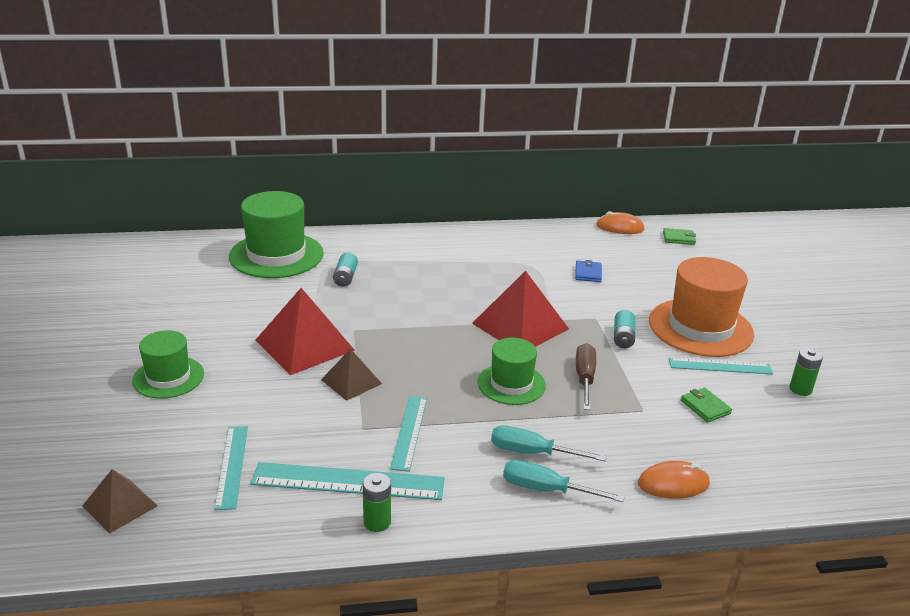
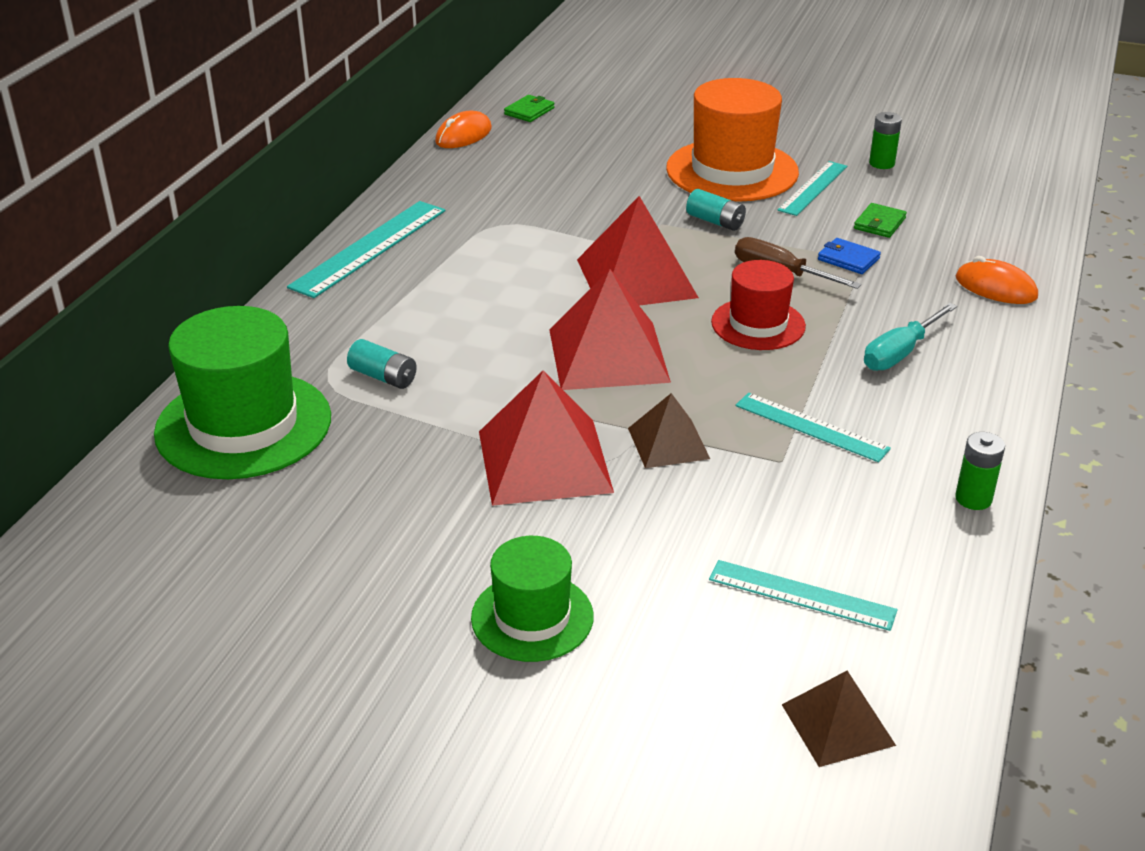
camera: 60 degrees left, 5 degrees up
(348, 481) = (886, 501): turquoise ruler -> turquoise ruler (369, 248)
(425, 338) = (608, 355): none -> red pyramid
(511, 384) = (758, 324): green hat -> red hat
(545, 489) = (968, 365): turquoise screwdriver -> none
(588, 273) = (554, 193): blue wallet -> blue wallet (848, 259)
(673, 484) = (995, 288): orange mouse -> orange mouse turned 75 degrees counterclockwise
(705, 407) = (879, 223): green wallet -> green wallet turned 60 degrees counterclockwise

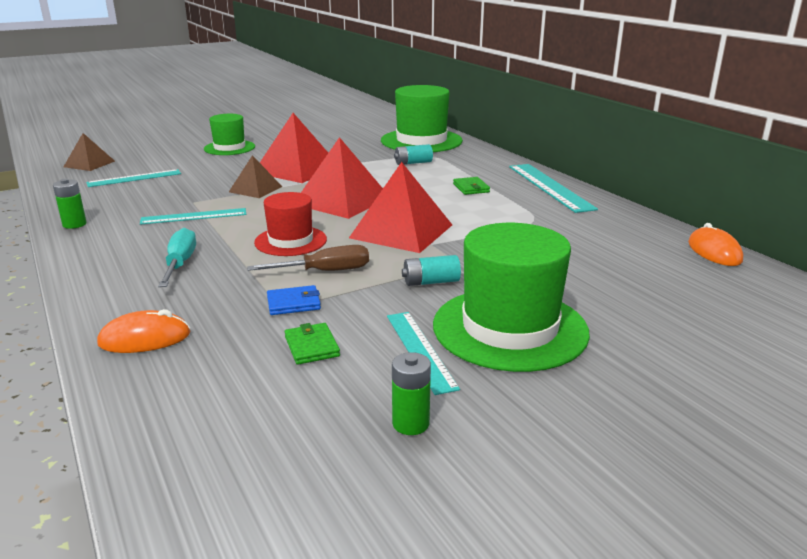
camera: 130 degrees right, 10 degrees down
(529, 111) = (755, 291): green wallet -> green wallet (471, 188)
(732, 171) = (510, 328): orange hat -> green hat

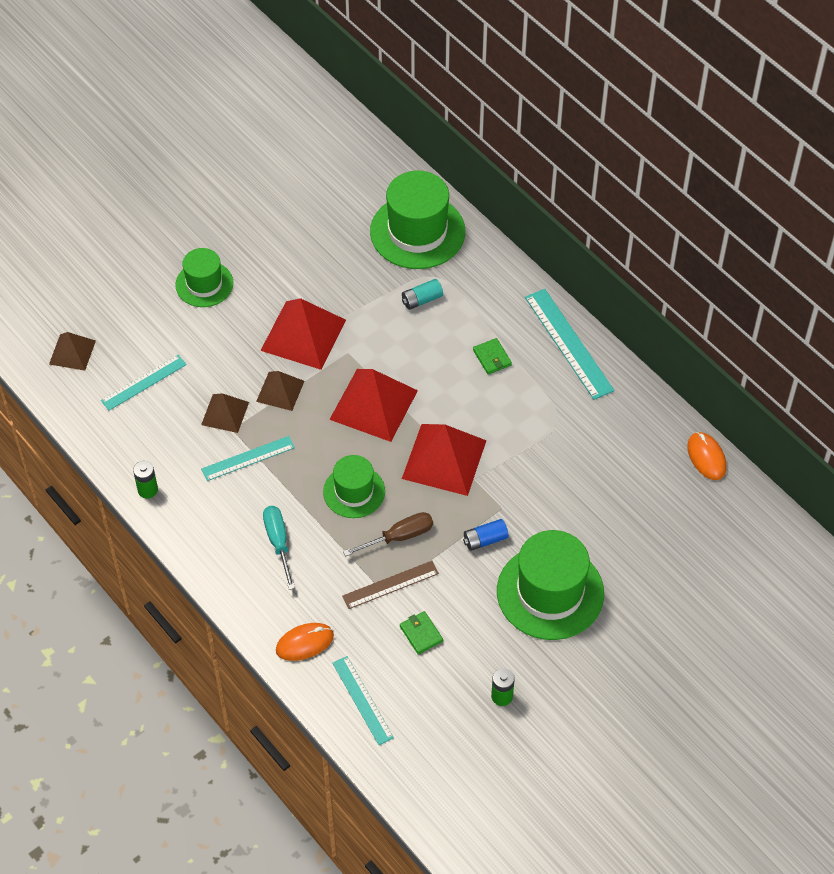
camera: 10 degrees left, 30 degrees up
(193, 195) = (225, 413): none -> brown pyramid
(290, 241) = (354, 491): red hat -> green hat
(293, 303) = (390, 585): blue wallet -> brown ruler
(420, 350) = (493, 626): turquoise ruler -> turquoise ruler (362, 700)
(431, 282) = (485, 540): turquoise battery -> blue battery

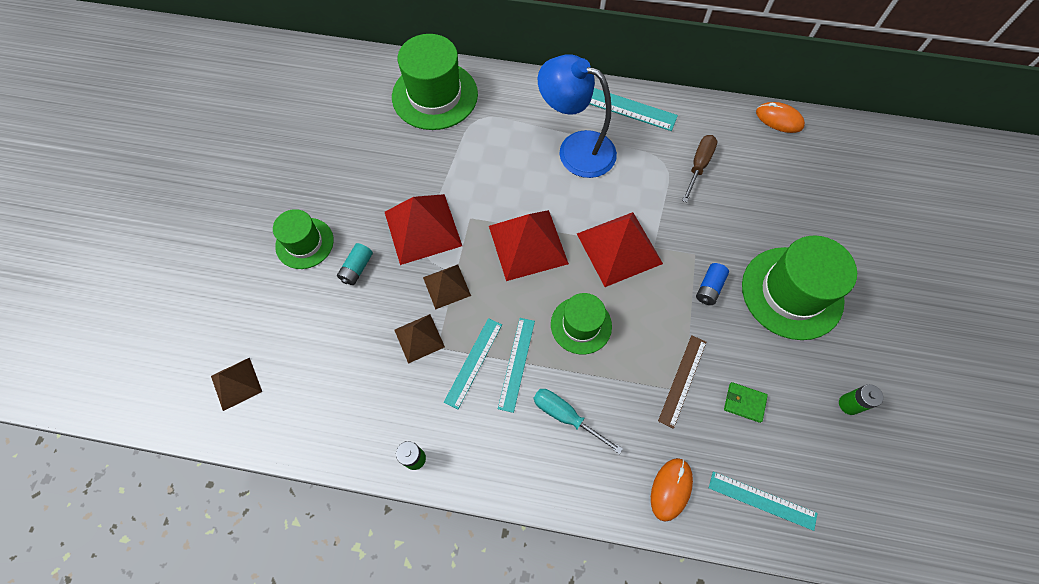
camera: 40 degrees left, 10 degrees up
(143, 382) = (325, 363): turquoise ruler -> turquoise ruler (516, 363)
(400, 536) = (649, 334): brown screwdriver -> brown screwdriver (699, 165)
(422, 300) = (485, 141): turquoise battery -> turquoise battery (357, 268)
(492, 357) = (575, 149): green wallet -> blue lamp

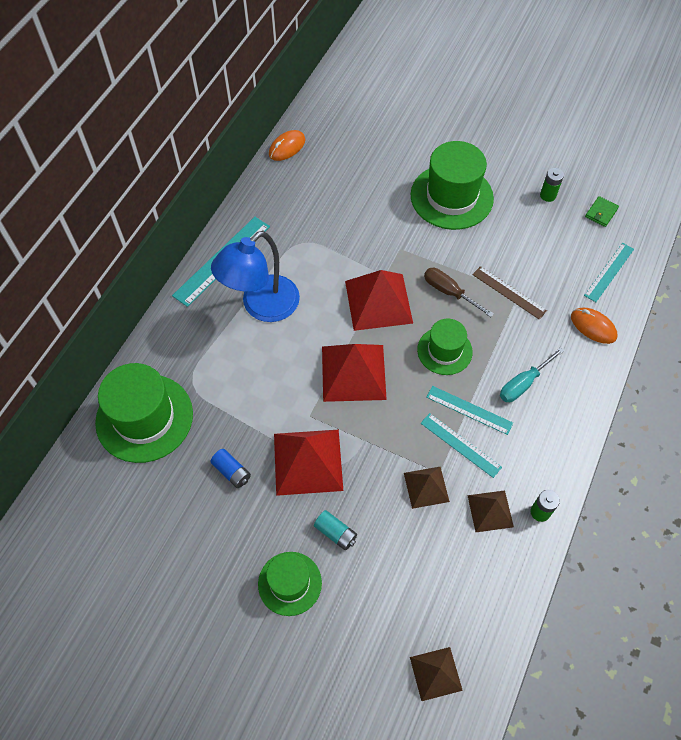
camera: 75 degrees left, 5 degrees down
(446, 286) = (378, 452): brown pyramid -> brown pyramid (490, 511)
(699, 165) = (313, 218): brown screwdriver -> brown screwdriver (449, 292)
(709, 288) = (433, 249): blue battery -> blue battery (232, 472)
(744, 403) = (535, 258): green wallet -> green wallet (601, 213)

